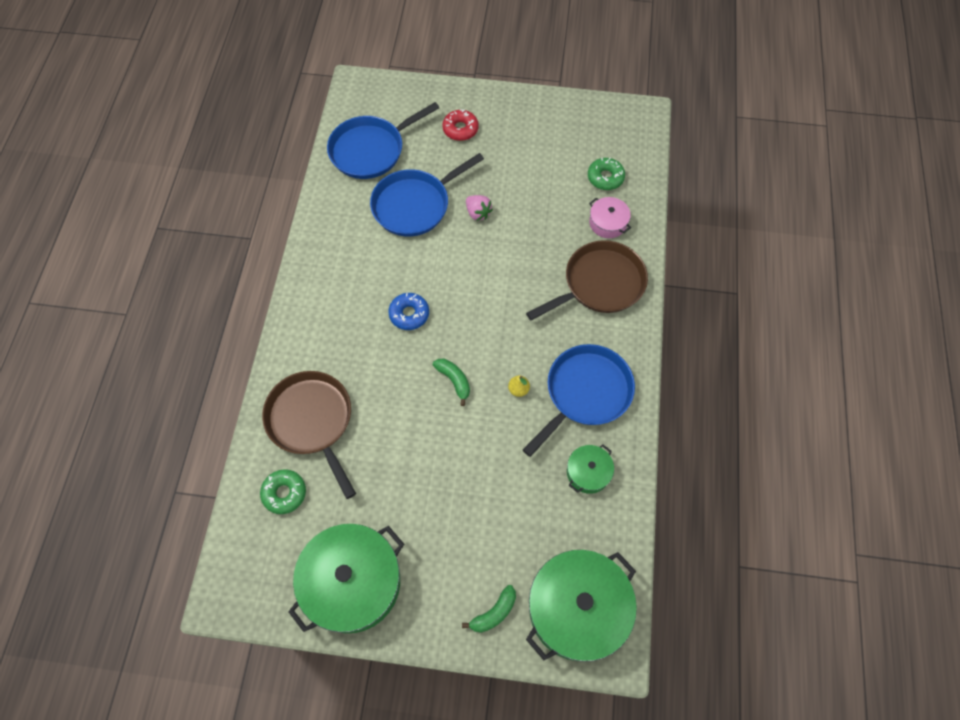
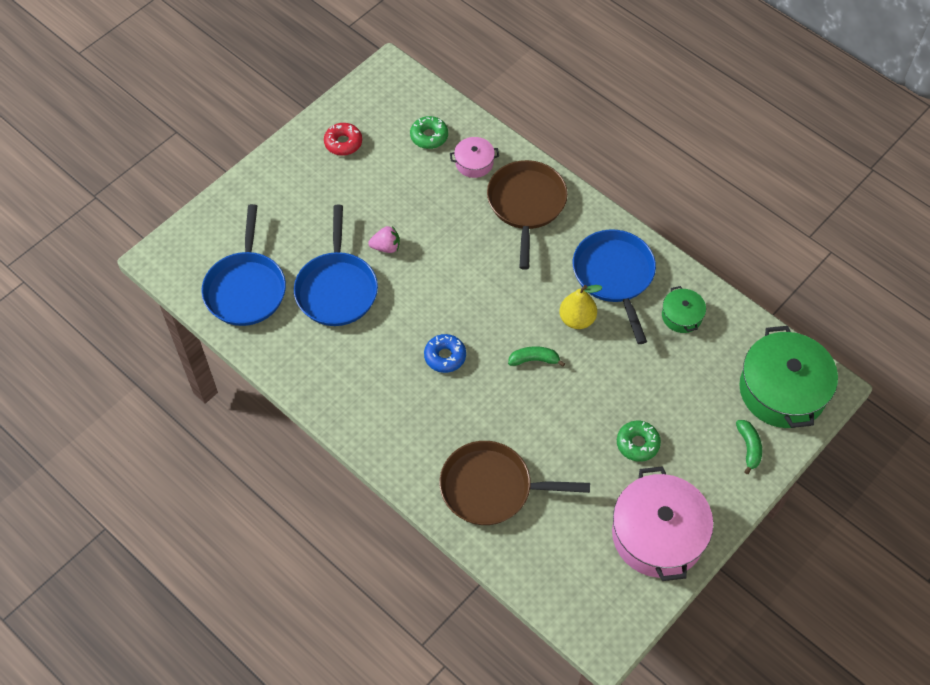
camera: 55 degrees left, 5 degrees down
(284, 493) = (543, 545): green donut -> green donut (637, 444)
(352, 583) = (658, 534): green pot -> pink pot
(460, 129) = (285, 207): red donut -> red donut (343, 143)
(518, 389) = (577, 319): yellow pear -> yellow pear, size x1.77

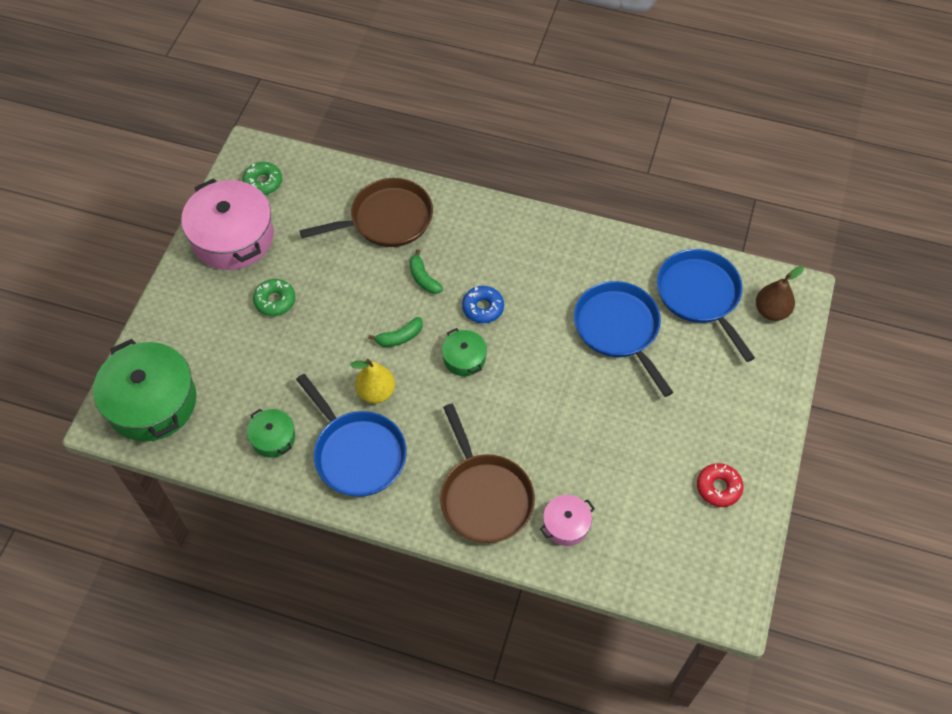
camera: 155 degrees right, 0 degrees up
(196, 251) = (771, 311): none -> brown pear
(386, 247) = (599, 389): pink strawberry -> none
(429, 136) = (633, 537): green donut -> green donut (263, 182)
(486, 318) = (464, 358): none -> green pot
(749, 447) = (172, 336): green banana -> green banana (423, 278)

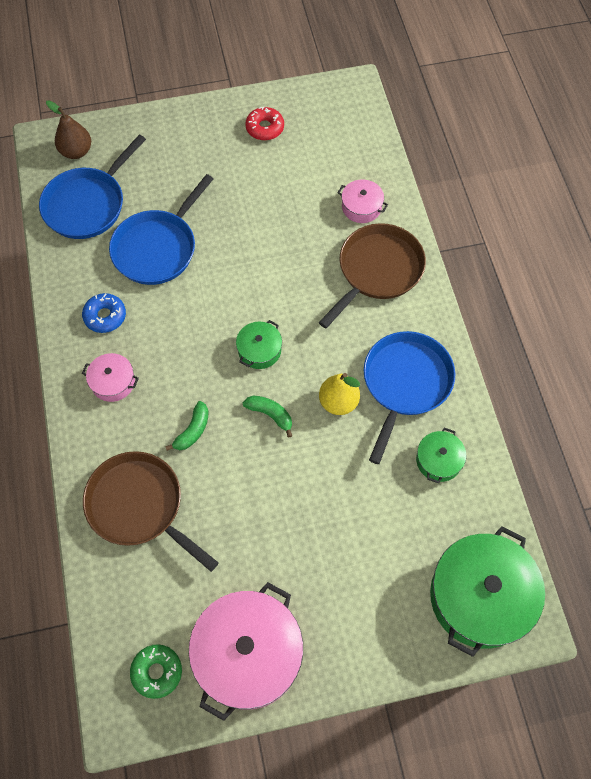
camera: 120 degrees left, 5 degrees up
(275, 301) = (299, 554): green donut -> none
(483, 308) = (197, 362): blue donut -> blue donut (105, 316)
(503, 244) = (113, 382): none -> pink pot

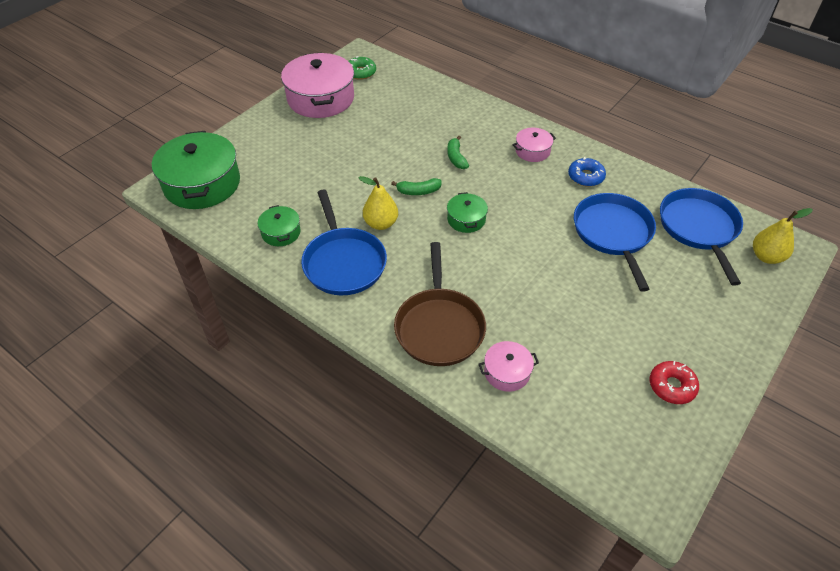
camera: 140 degrees right, 15 degrees down
(76, 151) = (766, 257): brown pear -> yellow pear
(139, 506) = (444, 114): brown pan -> none

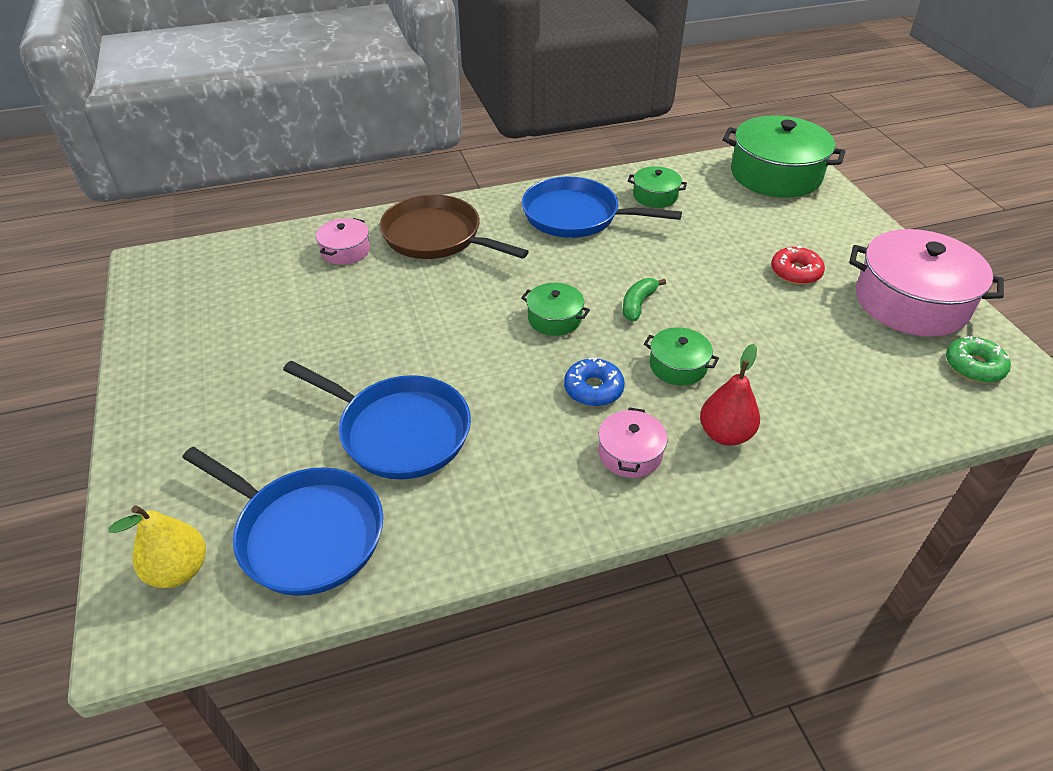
camera: 125 degrees right, 5 degrees down
(381, 223) = (609, 257): yellow pear -> none
(456, 158) = (678, 366): green banana -> green pot
(487, 128) = (725, 434): none -> red pear
(585, 177) = (523, 478): blue donut -> blue donut (593, 389)
(672, 386) = (194, 338): red donut -> red donut (795, 272)

